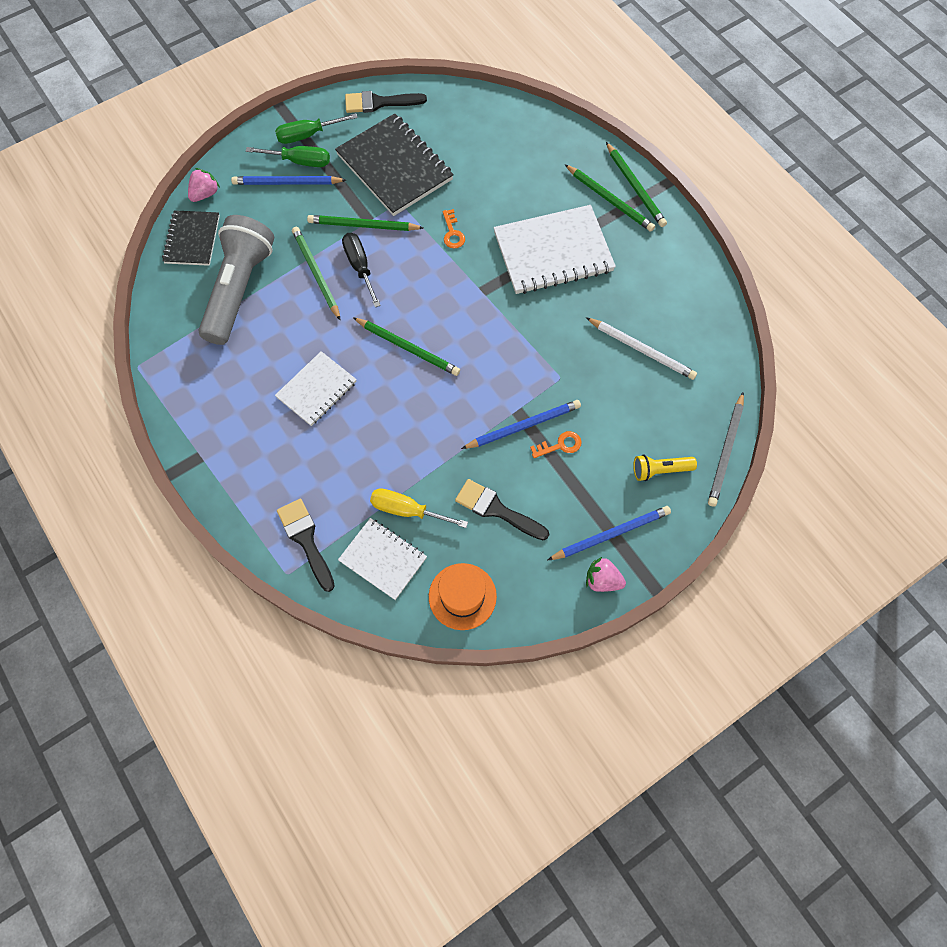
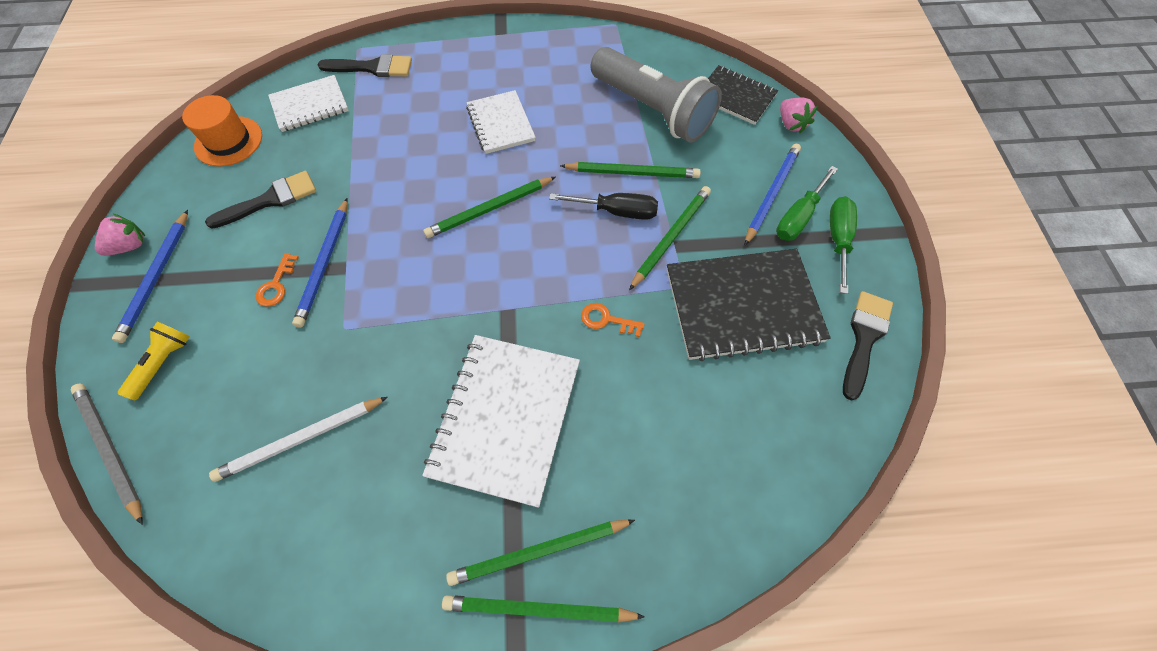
camera: 120 degrees right, 5 degrees down
(407, 510) = (333, 138): yellow screwdriver -> none

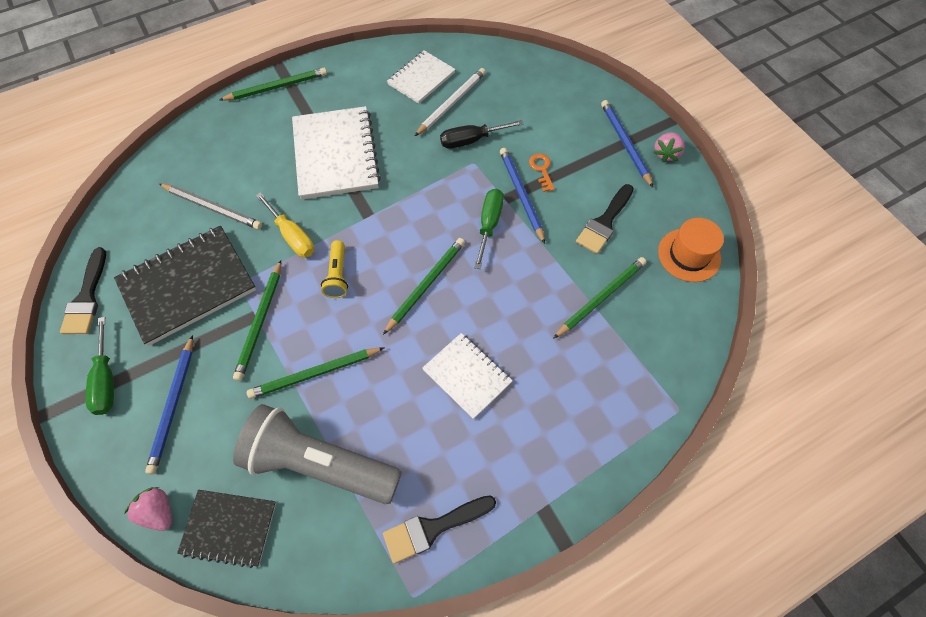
camera: 155 degrees right, 0 degrees up
(110, 450) = (551, 63): grey pencil -> grey pencil (212, 208)
(163, 363) = (567, 105): yellow flashlight -> yellow flashlight (338, 275)
(310, 105) = (658, 319): white notebook -> white notebook (421, 78)
(372, 67) = (641, 390): black brush -> black brush (433, 528)
(539, 551) = (286, 106): green pencil -> green pencil (601, 297)
(606, 320) = (292, 236): orange key -> yellow screwdriver
(616, 211) = (316, 327): black screwdriver -> black screwdriver (471, 140)
(798, 217) = (145, 390): green screwdriver -> green screwdriver (489, 225)

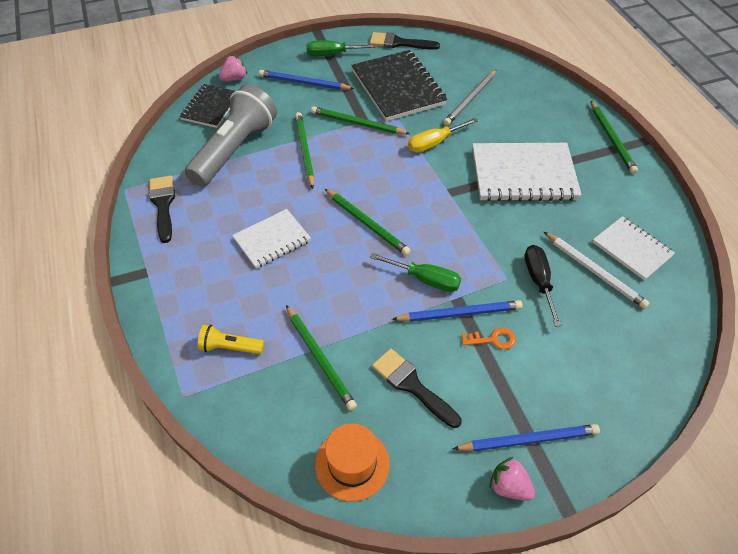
camera: 100 degrees right, 10 degrees down
(338, 275) = (389, 168): yellow flashlight -> yellow flashlight (230, 347)

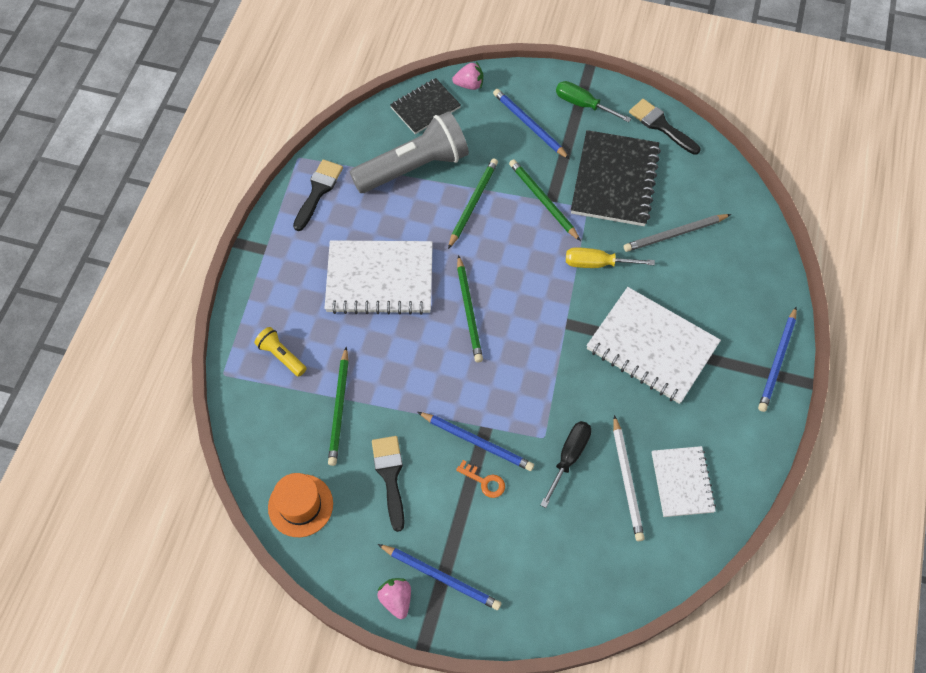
camera: 35 degrees right, 10 degrees up
(272, 240) = (380, 279): white notebook -> white notebook, size x1.67
(425, 279) = (474, 394): green screwdriver -> none
(612, 139) = (777, 361): green pencil -> blue pencil

